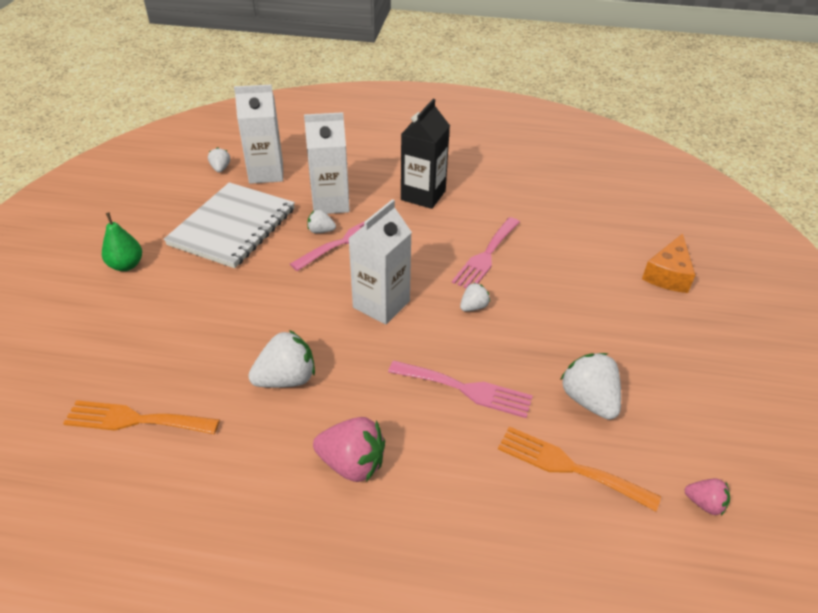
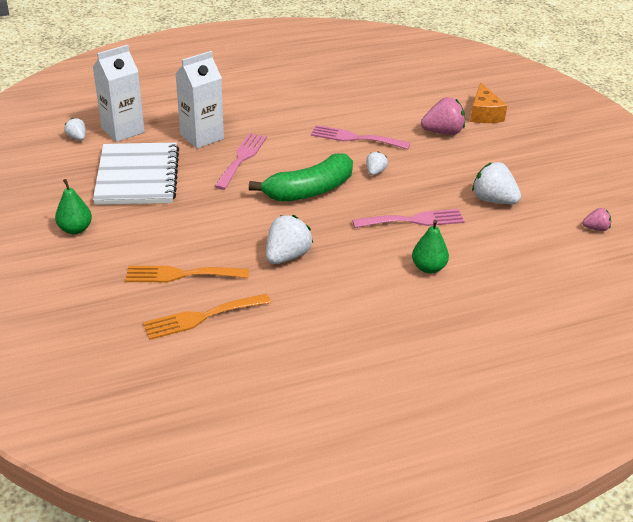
camera: 30 degrees left, 5 degrees down
(321, 231) = (214, 158): white strawberry -> none
(352, 464) = (379, 284): pink strawberry -> pink strawberry (443, 132)
(381, 304) = (309, 191): white carton -> green banana
(423, 195) = (270, 111): black carton -> none
(429, 466) = (428, 268): none -> green pear
(486, 256) = (355, 138): pink fork -> pink fork turned 105 degrees clockwise
(569, 467) = (510, 238): orange fork -> orange fork (181, 275)

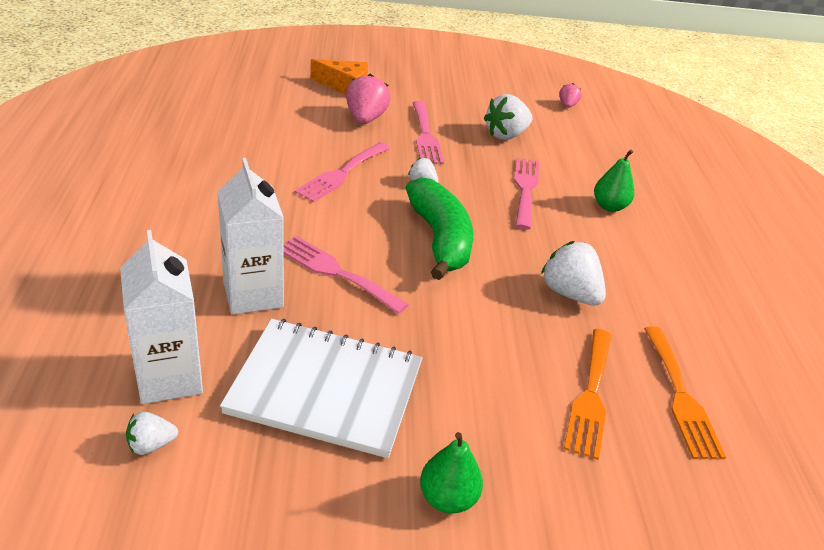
camera: 75 degrees left, 0 degrees up
(447, 162) = (425, 136): none -> pink fork

